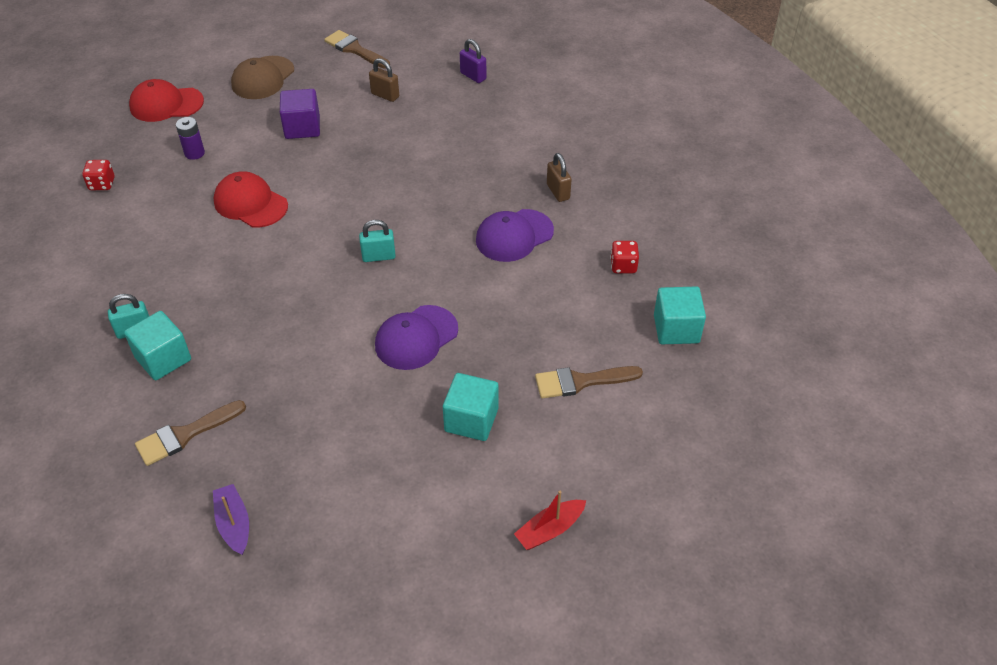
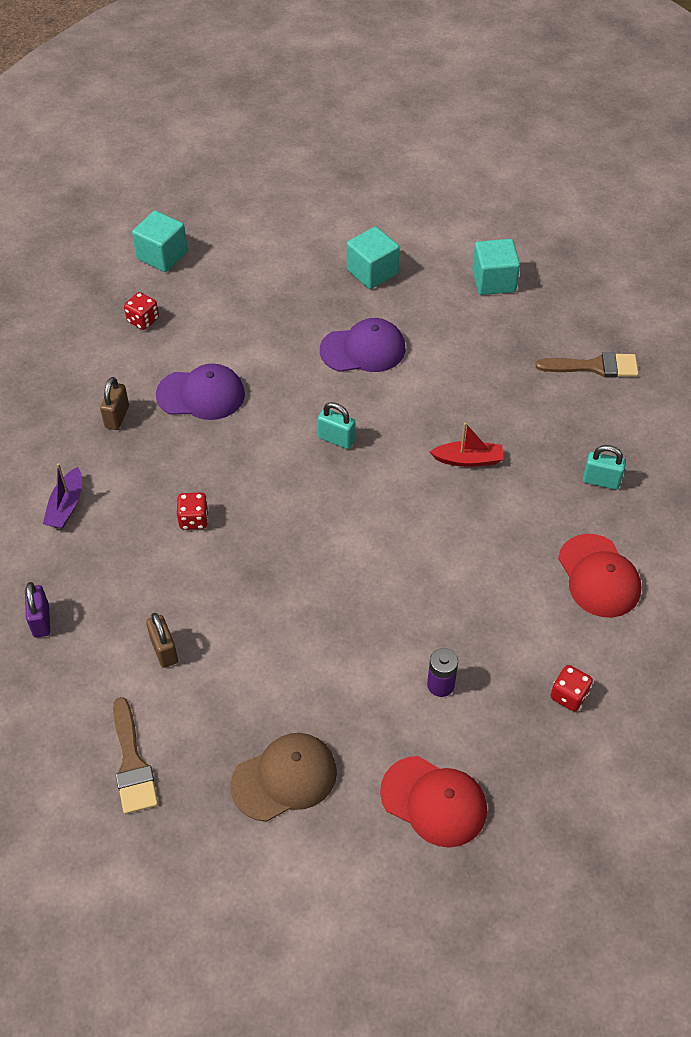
camera: 145 degrees left, 5 degrees up
(163, 359) = (585, 440): turquoise cube -> turquoise cube (493, 281)
(234, 524) = (586, 289): purple boat -> purple boat (66, 506)
(250, 203) = (418, 571): red cap -> red cap (599, 576)
(302, 127) = (294, 653): purple cube -> none
(435, 161) = (194, 519): none -> red dice
(550, 529) = (379, 189): red boat -> red boat (468, 460)
(581, 382) = (270, 257): brown brush -> none

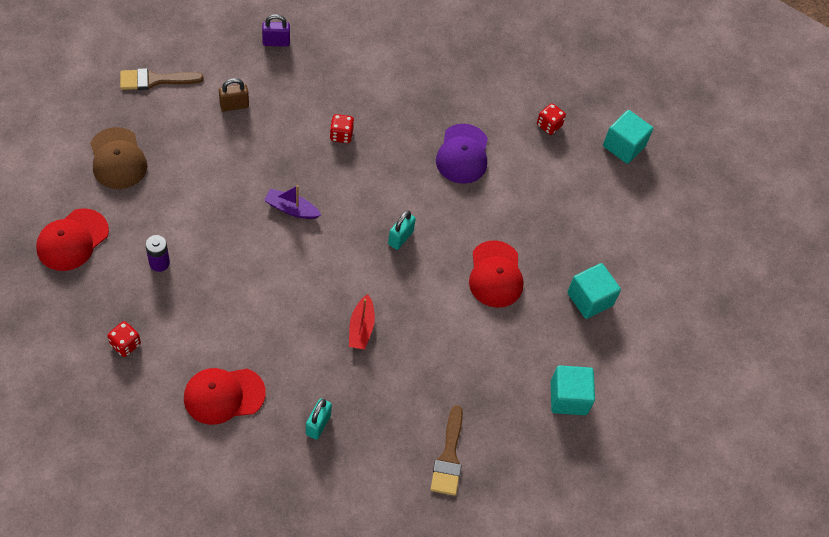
camera: 90 degrees right, 5 degrees up
(66, 506) = (370, 62): purple boat -> purple boat (291, 209)
(117, 417) = (448, 99): brown padlock -> none
(363, 349) = (495, 274): purple cap -> red cap

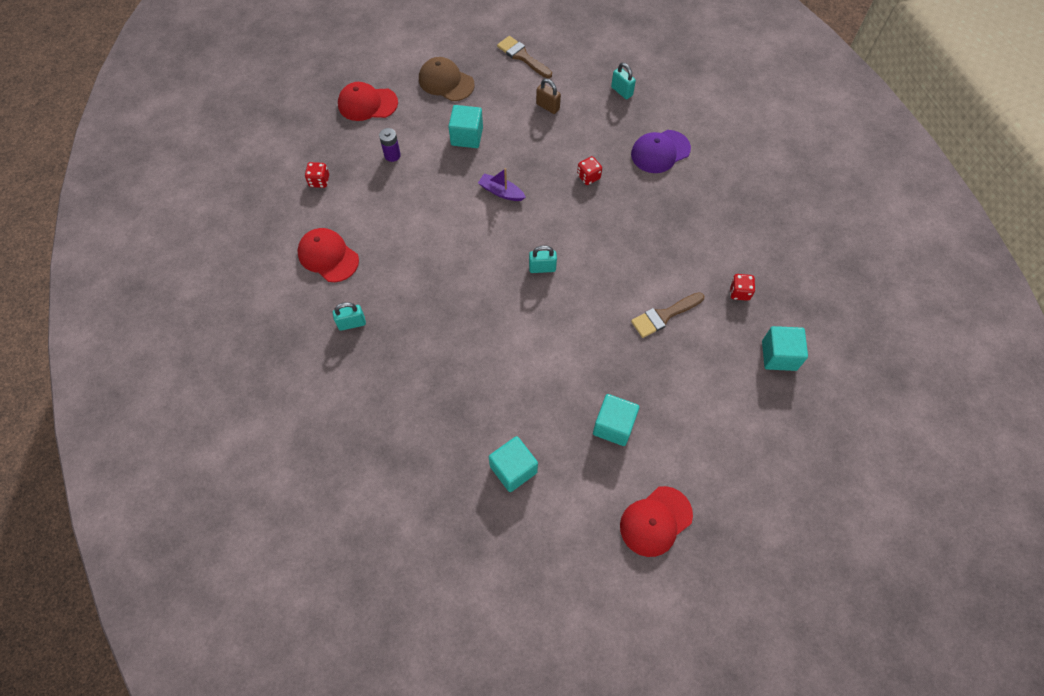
camera: 60 degrees right, 5 degrees up
(118, 159) = (446, 82): brown cap -> brown cap turned 90 degrees clockwise
(201, 189) = (467, 136): none -> turquoise cube
(276, 42) = (621, 91): purple padlock -> turquoise padlock
(291, 209) = (501, 192): purple boat -> purple boat turned 45 degrees counterclockwise
(361, 328) = (448, 296): red boat -> none
(449, 457) = (394, 421): brown brush -> brown brush (664, 316)
(462, 154) = (652, 256): purple cap -> purple cap (660, 152)
(495, 274) = (571, 347): red cap -> red cap (655, 521)

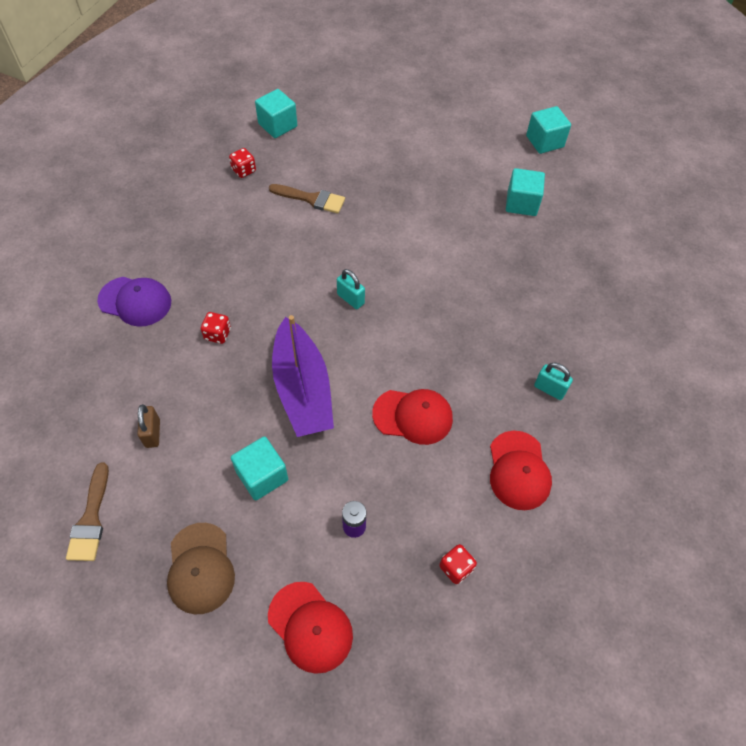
camera: 135 degrees left, 5 degrees down
(501, 192) = (302, 389): purple boat -> purple boat, size x2.16
(613, 426) = (429, 174): turquoise cube -> turquoise cube (544, 141)
(621, 91) = (73, 383): turquoise padlock -> none
(655, 521) = (464, 120): red cap -> red cap (413, 416)

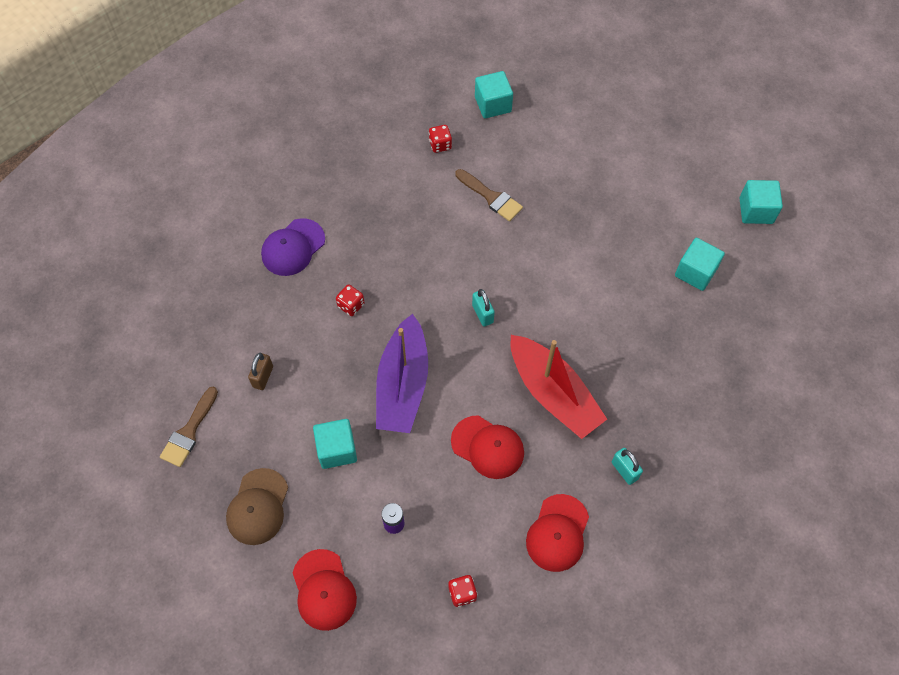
camera: 25 degrees right, 5 degrees up
(135, 301) = (293, 247): purple cap -> purple cap turned 90 degrees clockwise
(450, 345) = (553, 393): none -> red boat

